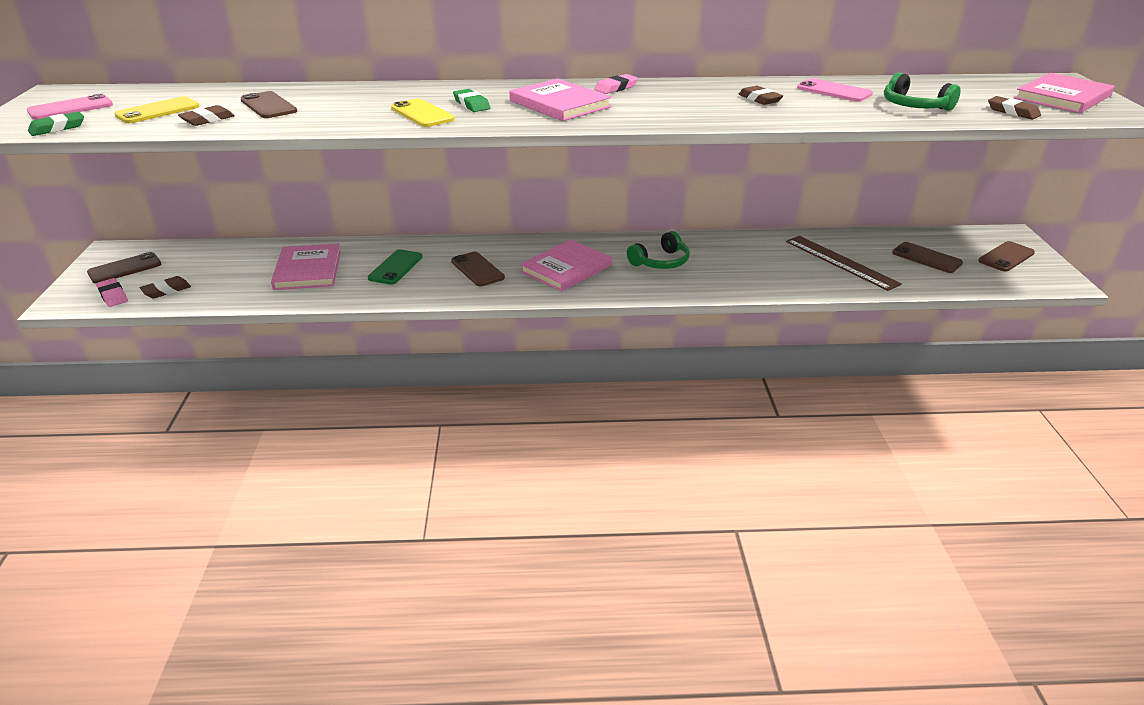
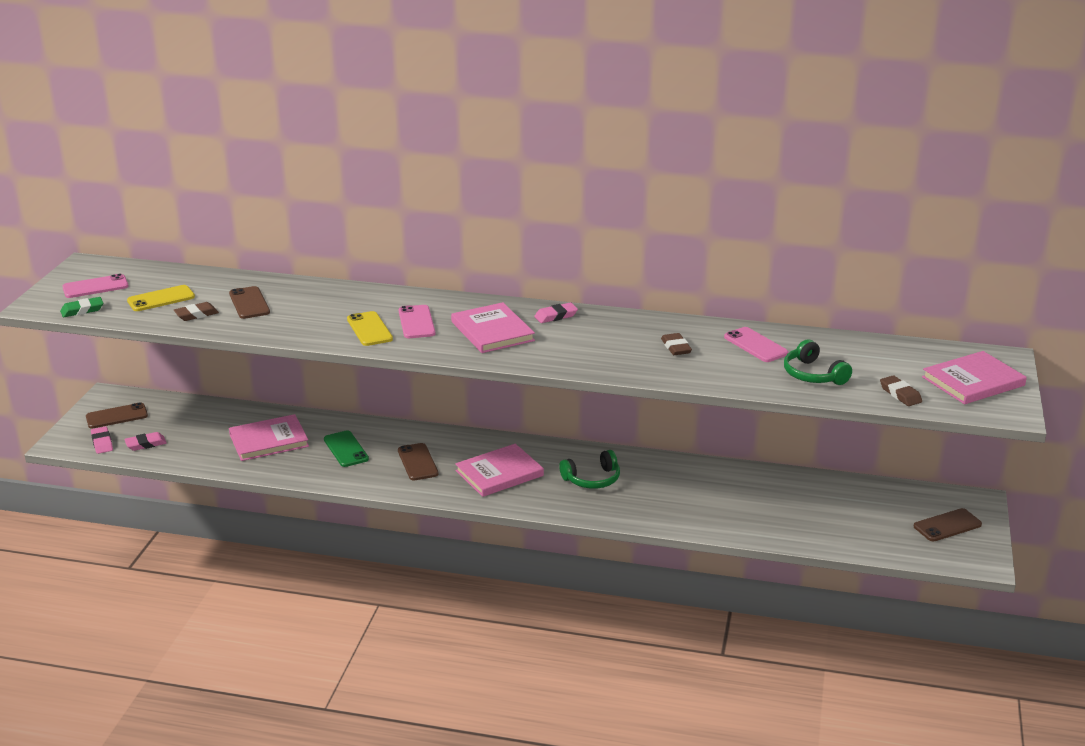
camera: 15 degrees right, 5 degrees down
(166, 290) = (146, 444): brown eraser -> pink eraser
(308, 270) = (269, 440): pink book -> pink book turned 60 degrees clockwise
(395, 267) = (346, 449): green phone -> green phone turned 60 degrees counterclockwise
(471, 104) = (416, 322): green eraser -> pink phone
(840, 262) = (769, 506): brown ruler -> none
(926, 258) = (862, 514): brown phone -> none

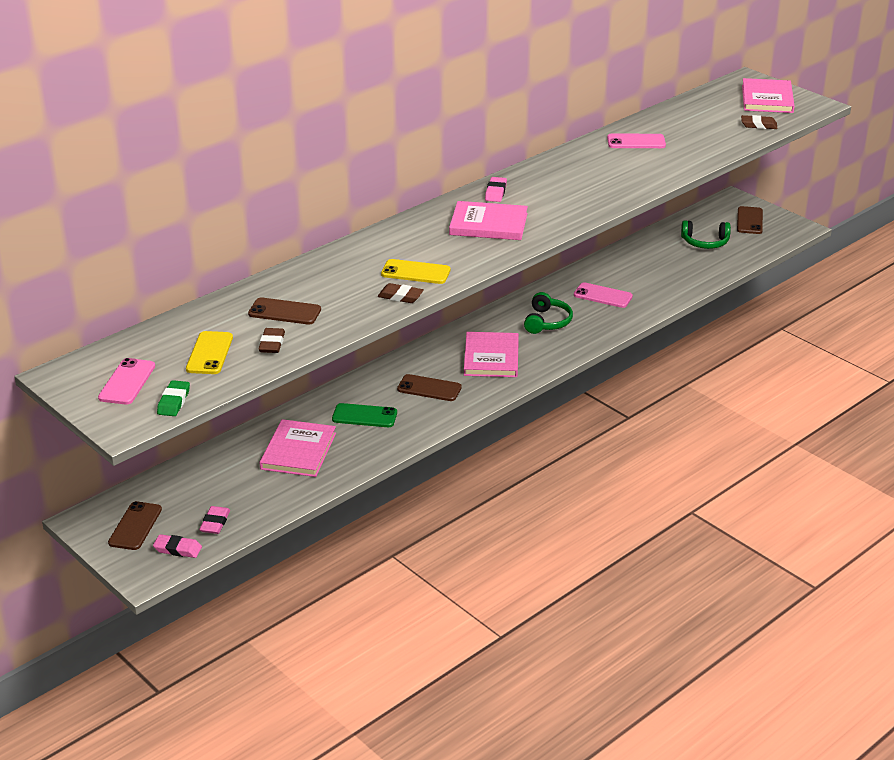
camera: 55 degrees left, 5 degrees up
(416, 322) = (430, 249): pink phone -> pink phone (603, 296)
(676, 347) = (605, 168): brown eraser -> brown eraser (400, 296)
(813, 375) = (701, 140): green headphones -> green headphones (705, 242)

